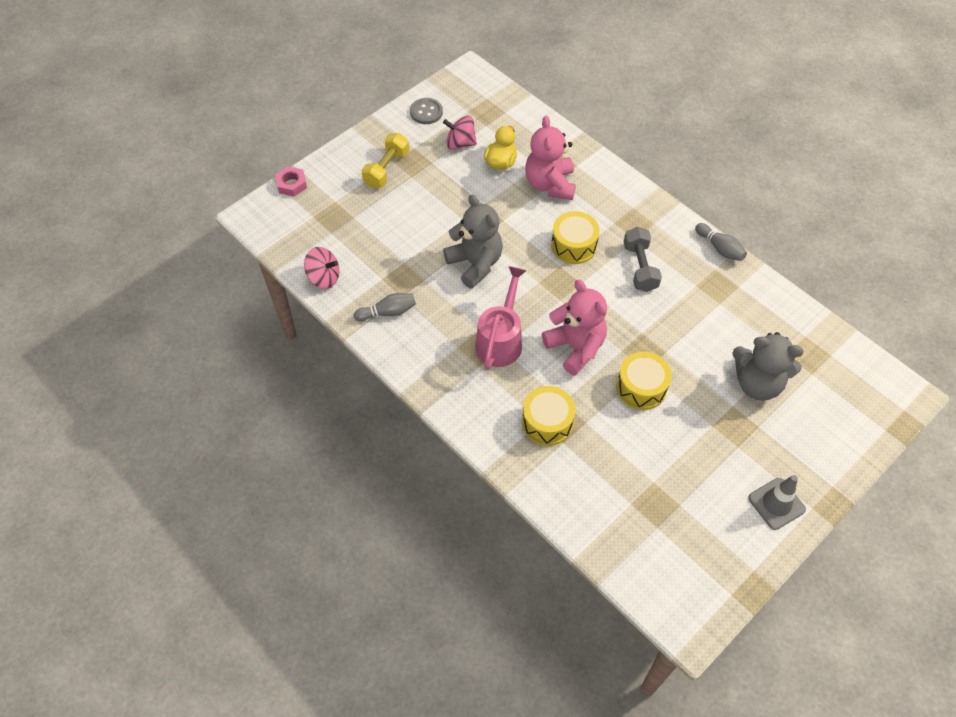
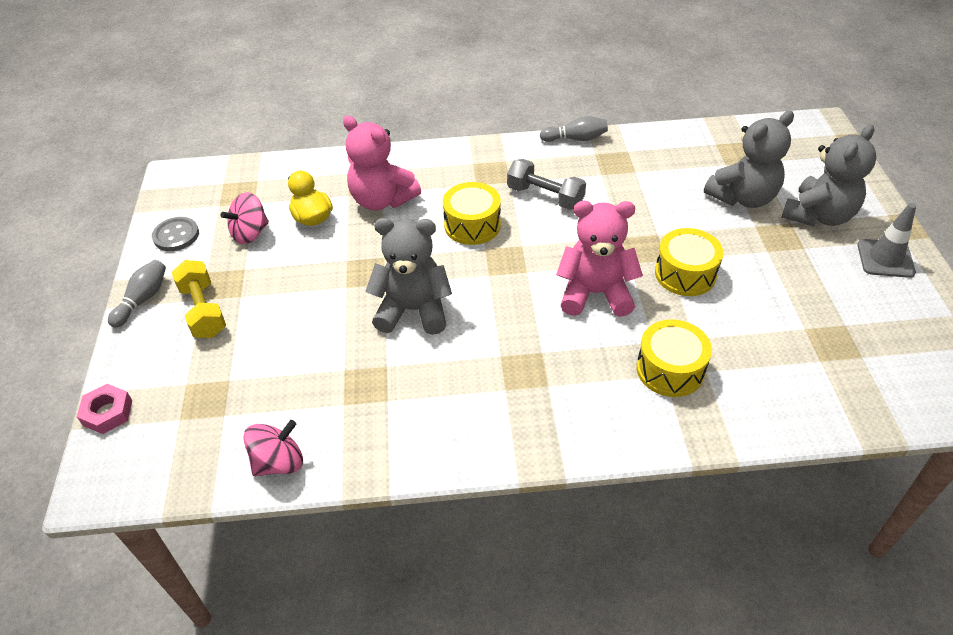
camera: 50 degrees left, 10 degrees down
(388, 312) = (395, 426): grey bowling pin -> grey bowling pin (143, 299)
(501, 339) = (531, 346): pink watering can -> none
(784, 440) = (818, 215): none -> grey teddy bear

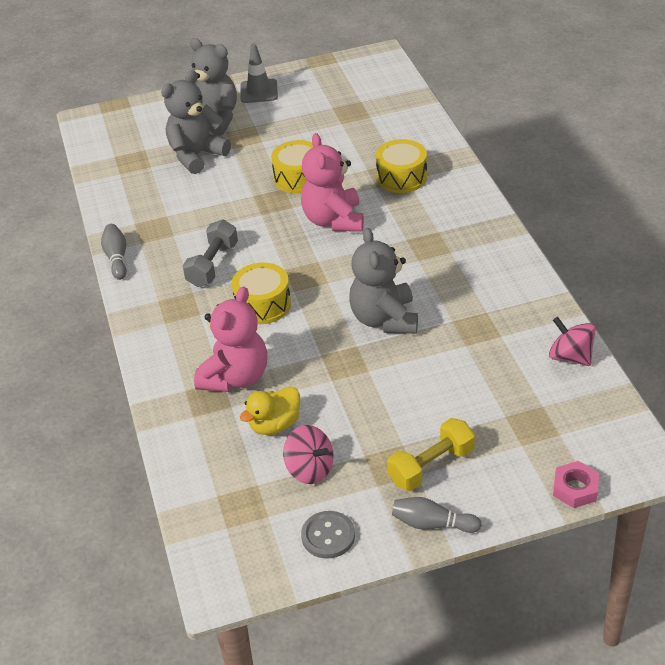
camera: 100 degrees left, 5 degrees down
(743, 197) = (196, 155): grey teddy bear -> grey teddy bear turned 90 degrees counterclockwise

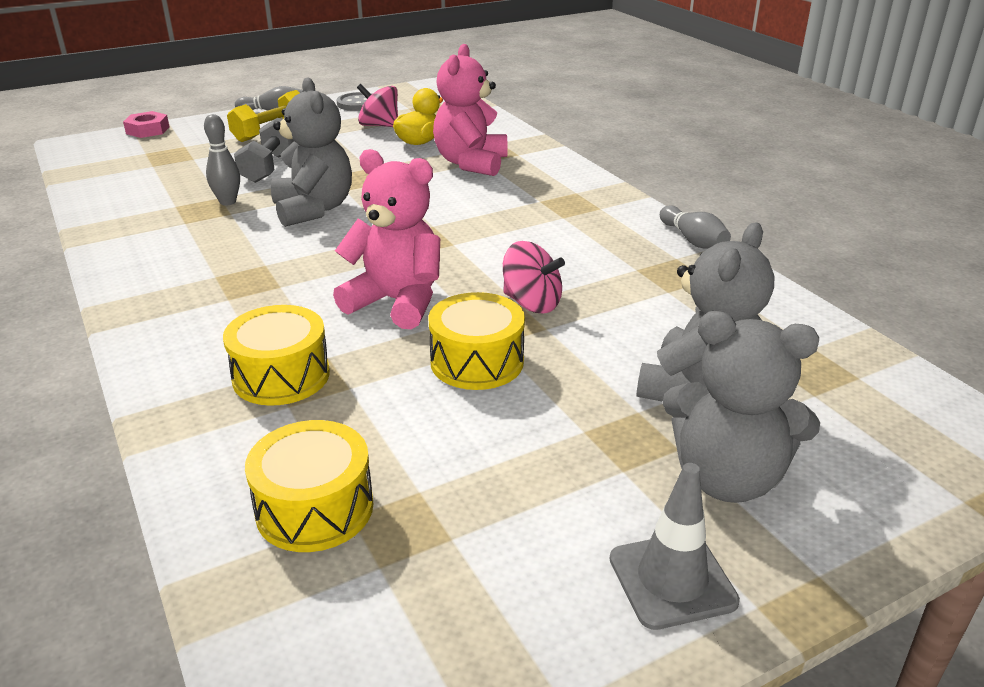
camera: 165 degrees right, 10 degrees down
(212, 265) = (554, 241): grey dumbbell -> grey dumbbell (269, 167)
(263, 305) = (467, 212): yellow drum -> yellow drum (314, 508)
(333, 220) = (397, 302): pink teddy bear -> pink teddy bear turned 45 degrees counterclockwise
(457, 336) = (228, 202): none -> grey bowling pin
(570, 357) = (102, 196): pink spinning top -> pink spinning top (531, 303)

